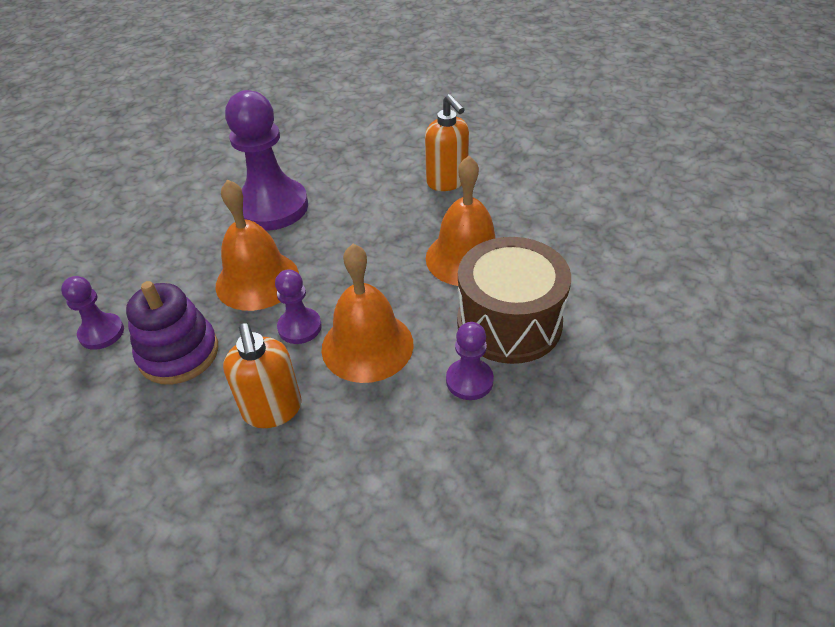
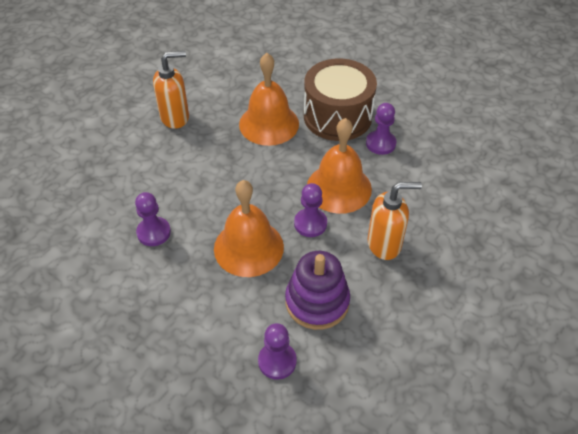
camera: 80 degrees left, 5 degrees up
(272, 207) = (153, 232): purple pawn -> purple pawn, size x0.50

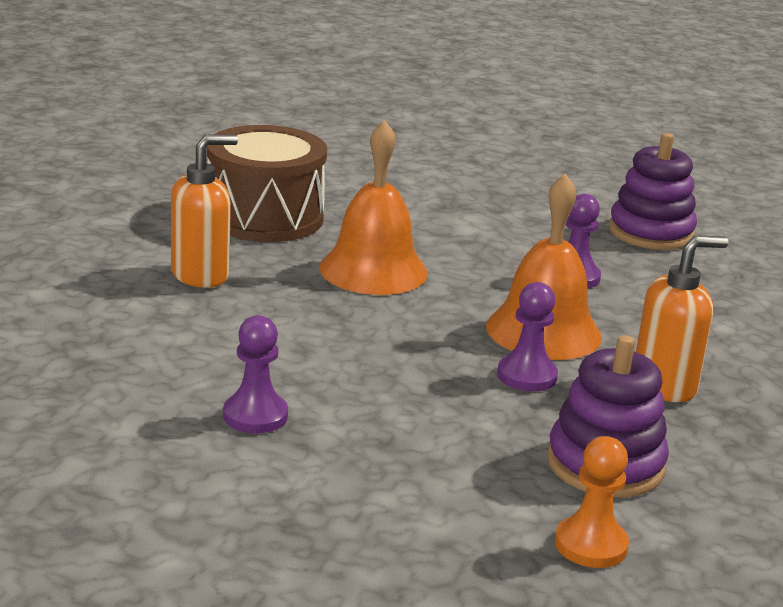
camera: 20 degrees left, 25 degrees down
(248, 247) = (441, 415): orange bell -> none
(277, 361) = (591, 545): purple pawn -> orange pawn
(337, 116) = (482, 253): brown drum -> brown drum (265, 217)
(449, 108) = (651, 232): none -> purple stacking toy

